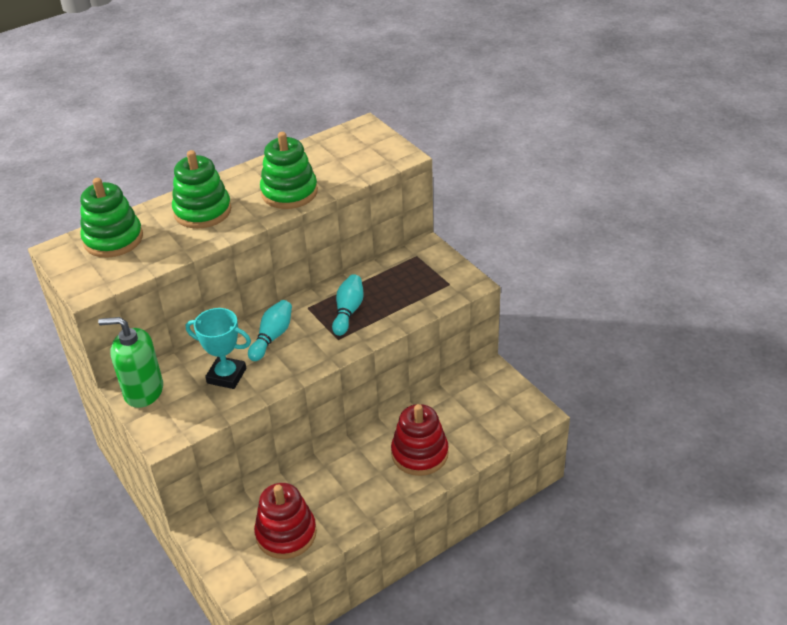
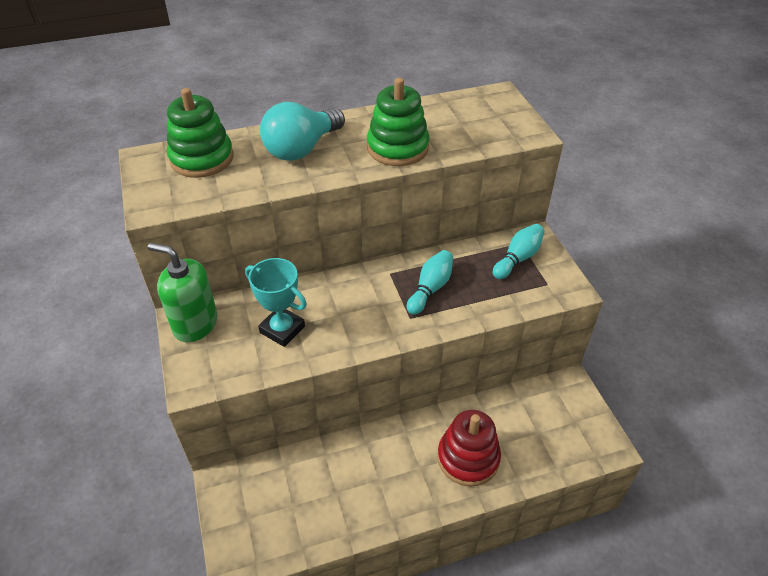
camera: 15 degrees right, 5 degrees up
(202, 211) = (302, 149): green stacking toy -> turquoise light bulb
(272, 337) = (343, 297): turquoise bowling pin -> turquoise bowling pin (518, 258)
(286, 534) = (302, 511): red stacking toy -> none

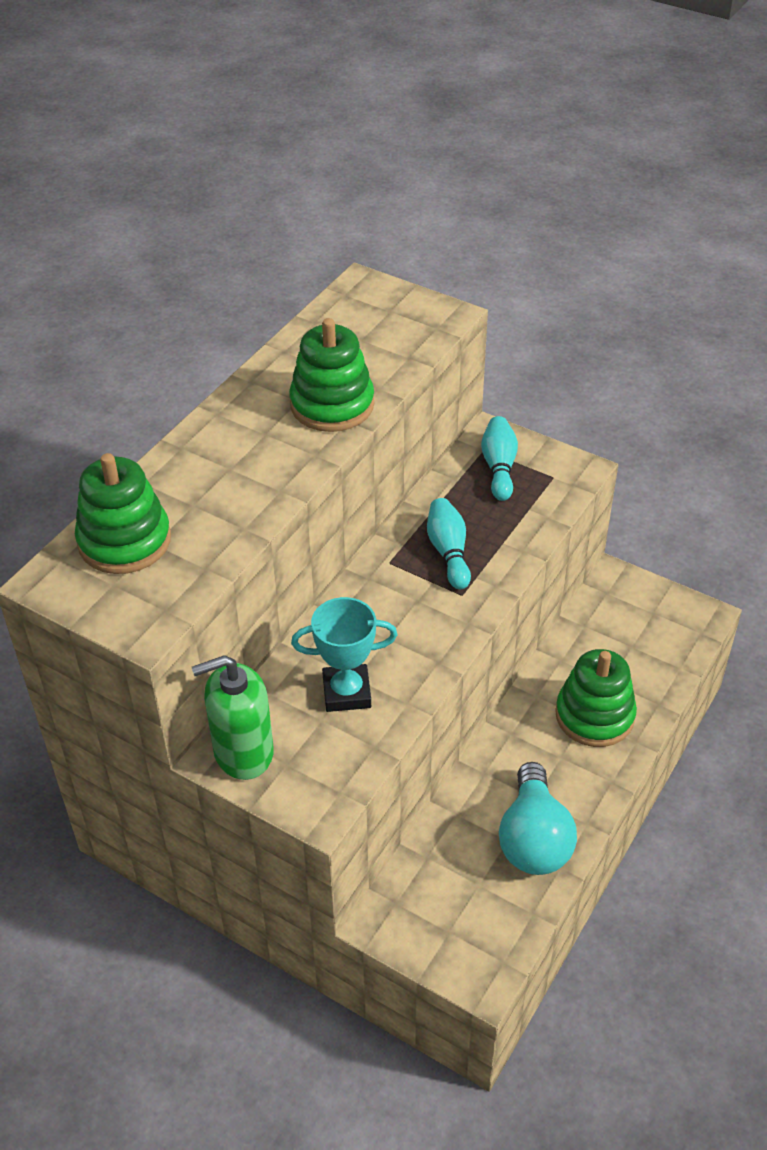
camera: 40 degrees left, 0 degrees up
(302, 149) = (227, 464): turquoise light bulb -> turquoise light bulb (534, 839)
(468, 458) = (594, 715): red stacking toy -> green stacking toy

